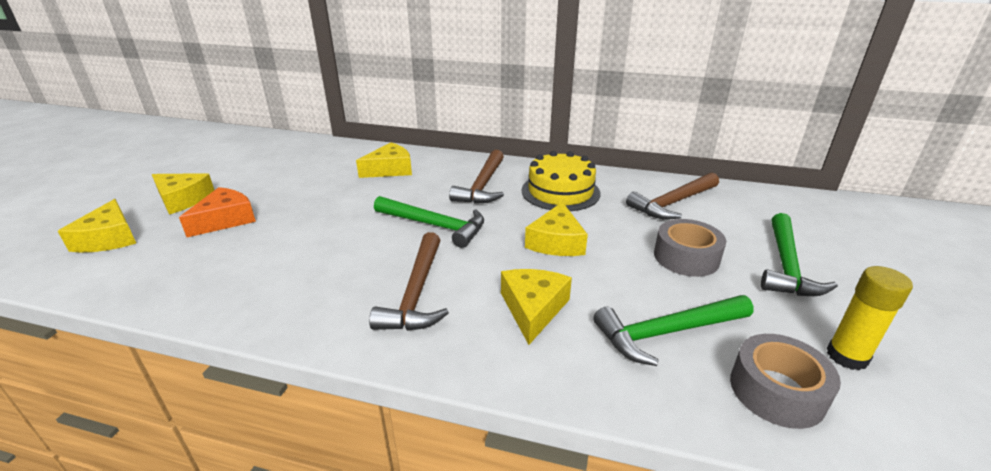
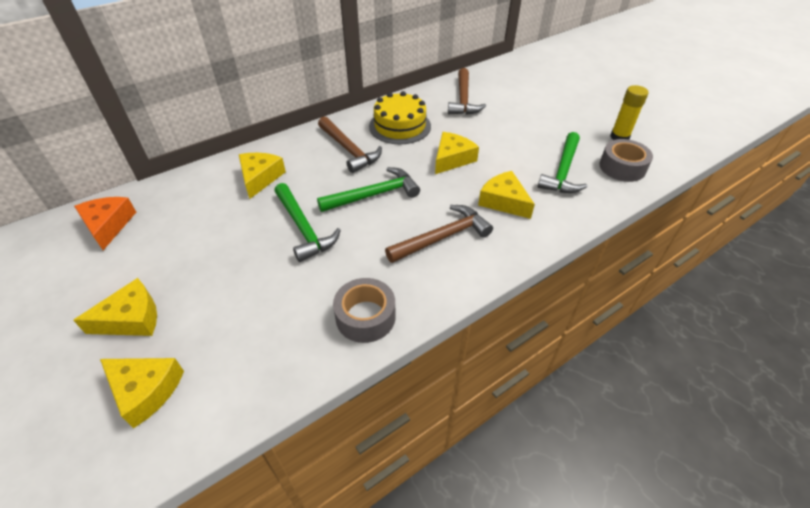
camera: 50 degrees left, 15 degrees up
(225, 220) = (217, 299): orange cheese -> orange cheese (108, 225)
(416, 293) = (443, 237): brown hammer -> brown hammer turned 75 degrees counterclockwise
(556, 242) = (452, 159): yellow cheese -> yellow cheese turned 105 degrees counterclockwise
(686, 257) = (515, 128): grey tape -> grey tape (365, 317)
(786, 265) = (552, 107): green hammer -> green hammer (303, 228)

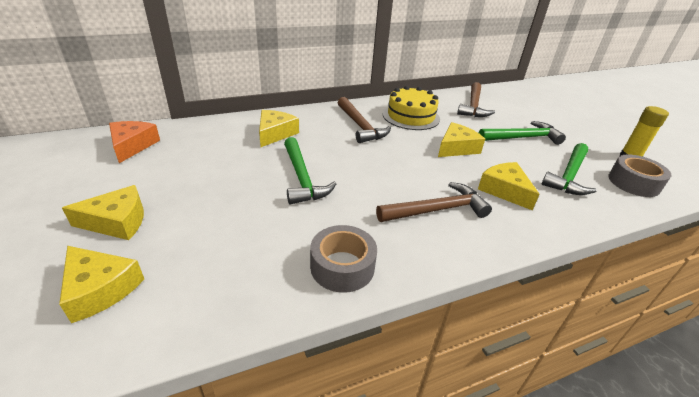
camera: 10 degrees right, 10 degrees down
(374, 195) = (376, 163): green hammer -> green hammer (522, 138)

